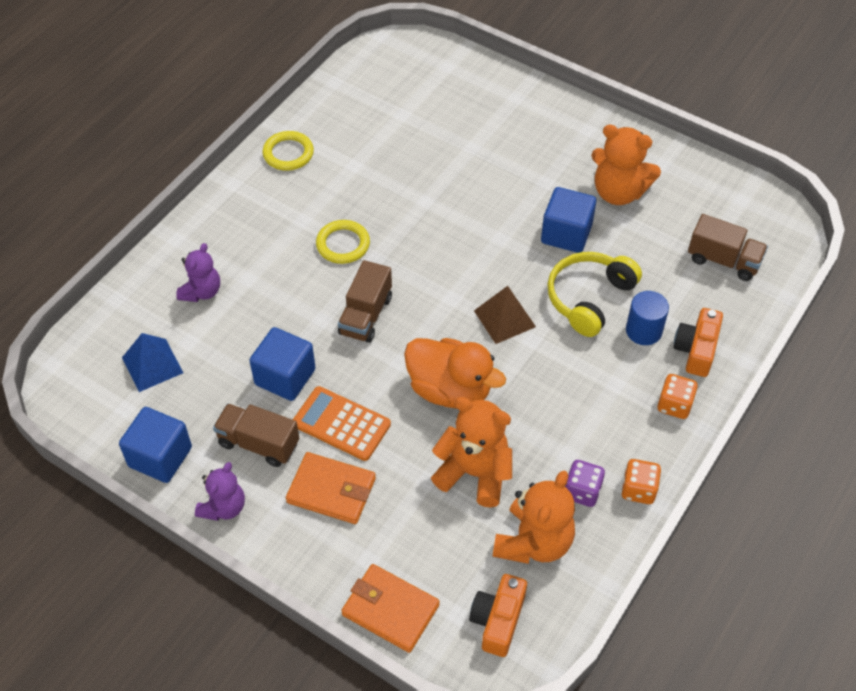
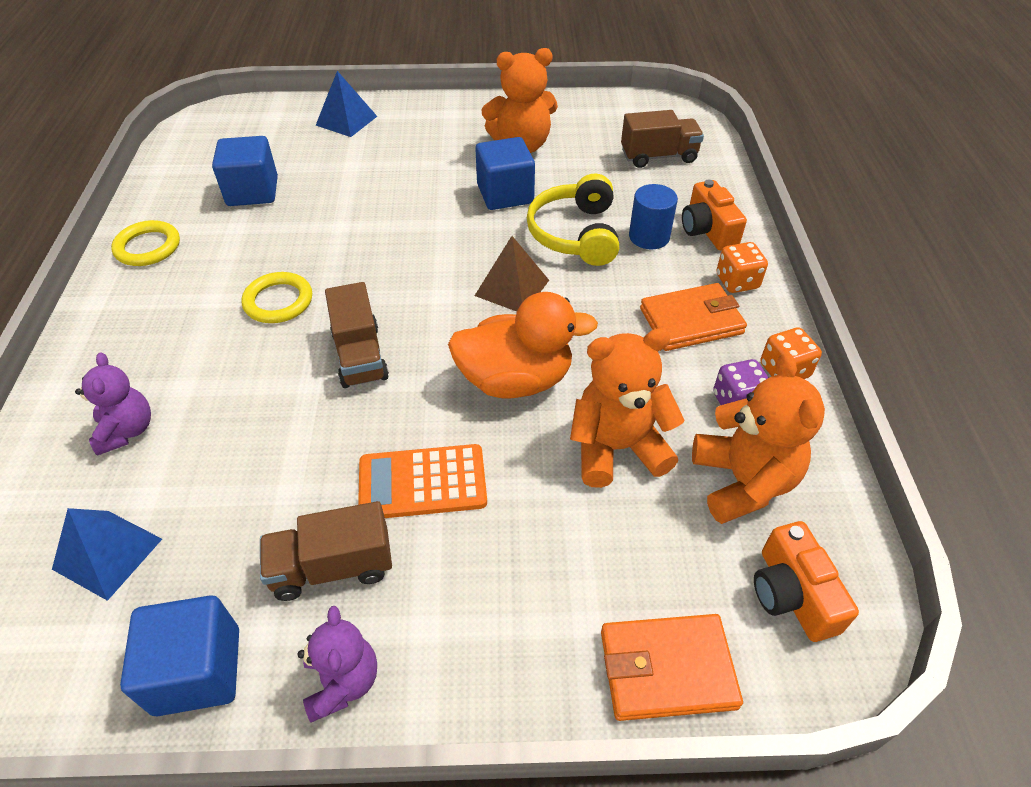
camera: 35 degrees left, 5 degrees down
(285, 377) = (310, 469): blue cube -> blue cube (252, 192)
(331, 490) = (472, 567): orange wallet -> orange wallet (691, 321)
(499, 98) = (346, 120): none -> blue pyramid

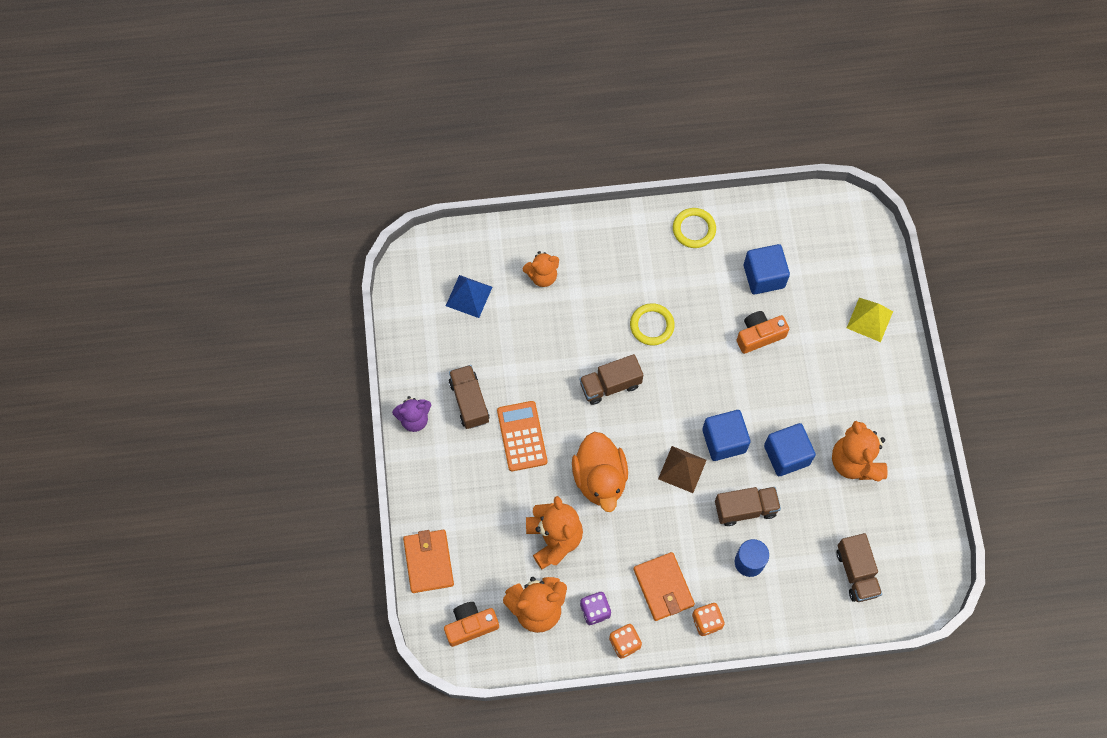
camera: 85 degrees right, 20 degrees up
(127, 431) = (542, 276): purple teddy bear -> orange teddy bear
(198, 671) = (415, 356): blue cube -> blue cube (724, 441)
(346, 120) = (869, 319): blue pyramid -> yellow pyramid
(575, 234) = (745, 509): yellow headphones -> brown truck
(708, 230) = (763, 605): orange camera -> orange camera (759, 335)

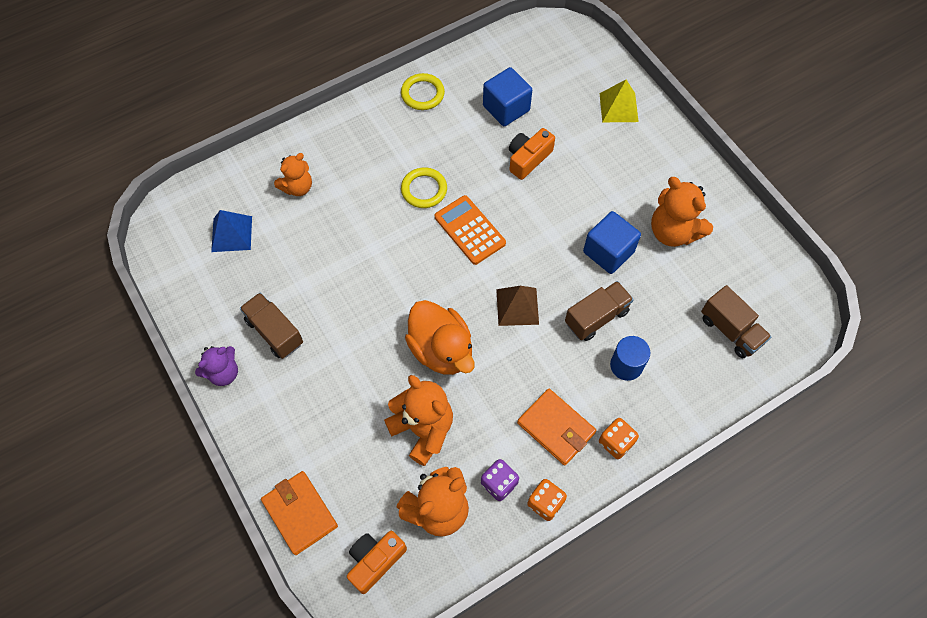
camera: 25 degrees left, 5 degrees down
(522, 436) = (344, 342): orange calculator -> orange calculator (470, 230)
(610, 385) = (409, 258): brown truck -> none
(724, 441) = (543, 263): blue cube -> none

